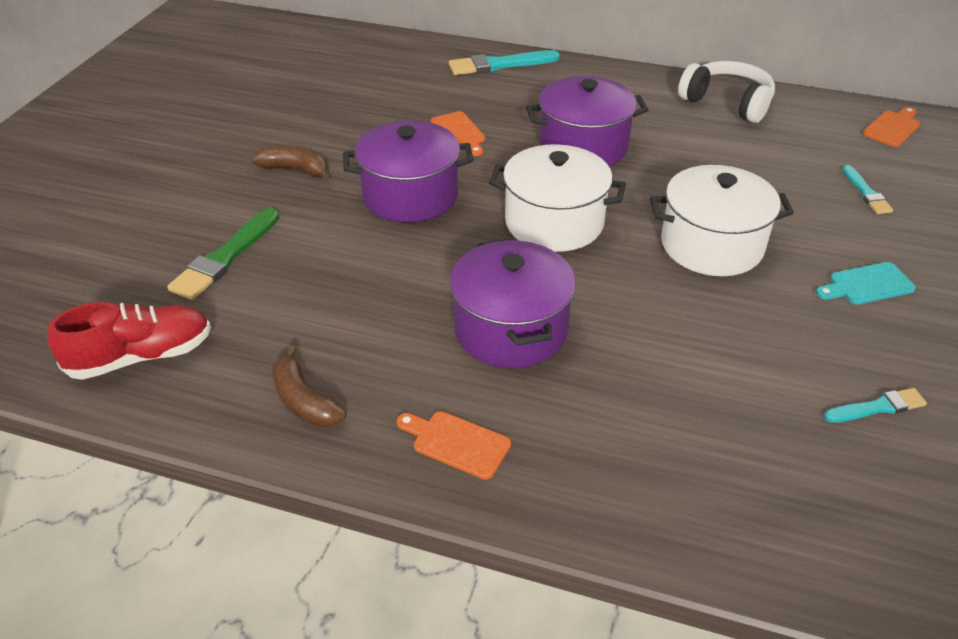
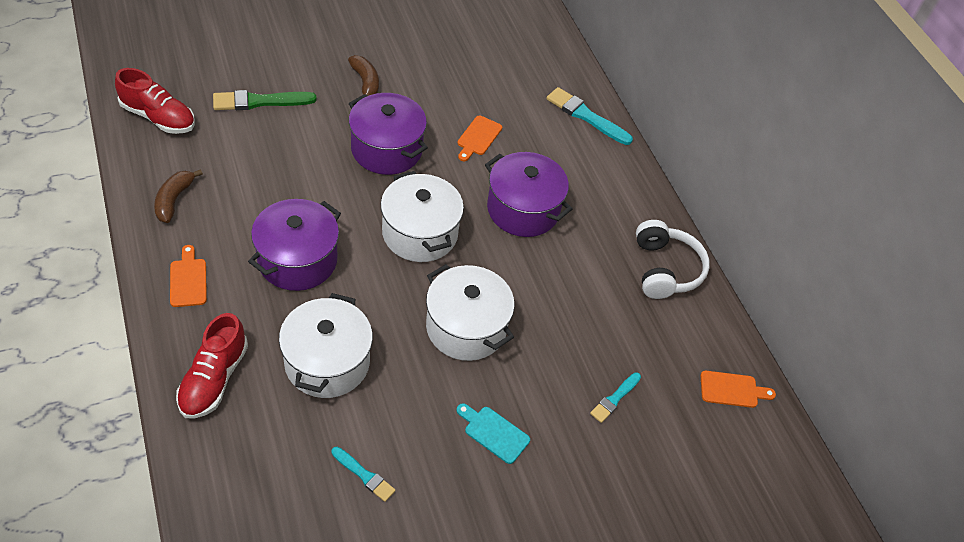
camera: 45 degrees right, 10 degrees up
(645, 485) = (214, 379): none -> red shoe
(689, 369) = (327, 362): none -> white pot

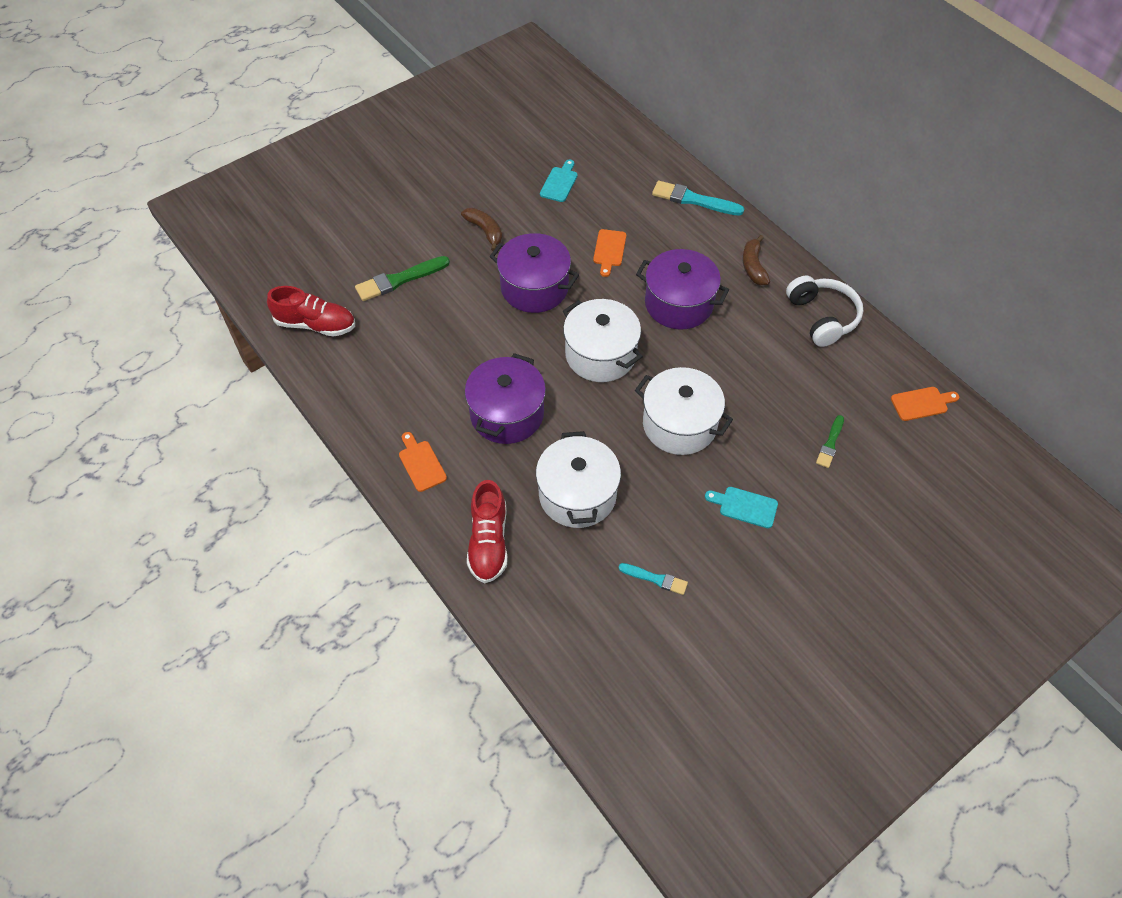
camera: 10 degrees left, 5 degrees up
(174, 200) = (370, 396): brown banana -> brown banana (753, 266)
(460, 61) = (559, 183): none -> turquoise cutting board
(615, 398) = (830, 443): turquoise brush -> green brush

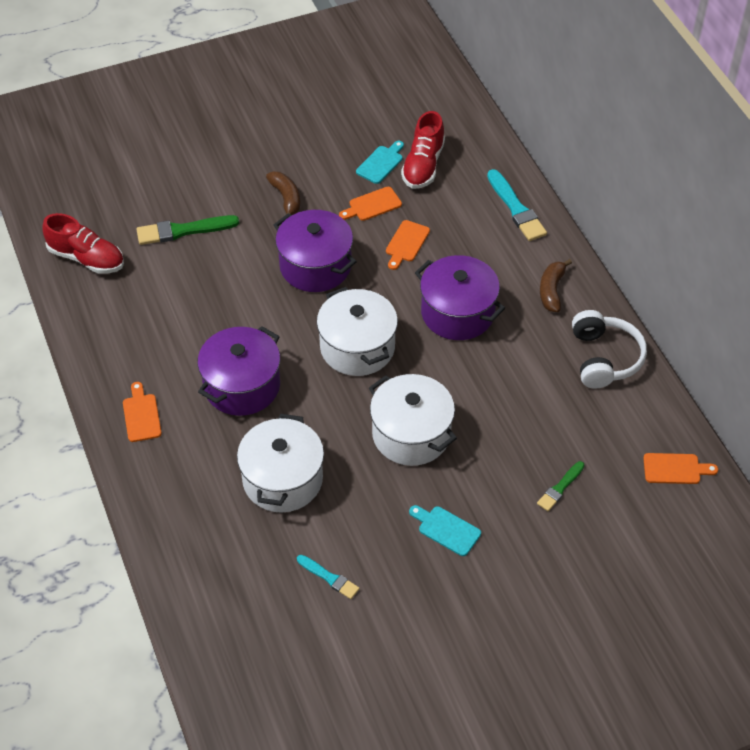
camera: 15 degrees right, 5 degrees down
(488, 542) = (180, 504): red shoe -> red shoe (423, 165)
(566, 222) = (372, 205): none -> orange cutting board
(694, 200) = (516, 208): turquoise brush -> turquoise brush turned 150 degrees counterclockwise

